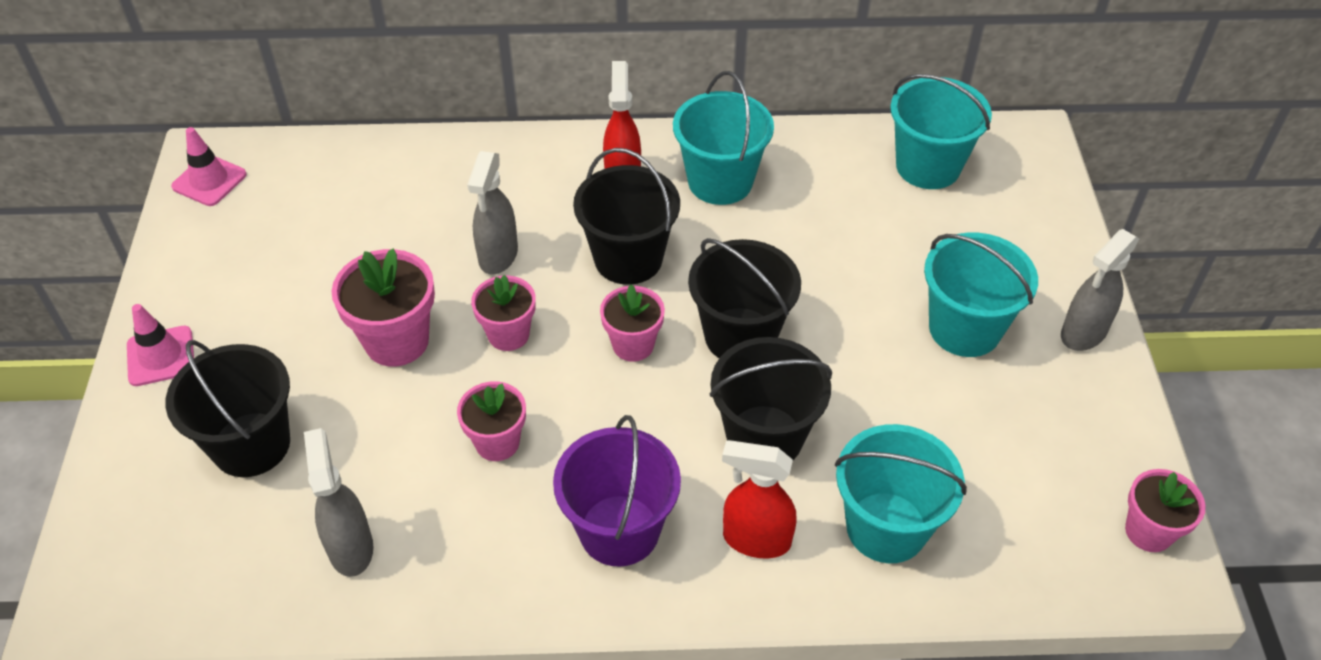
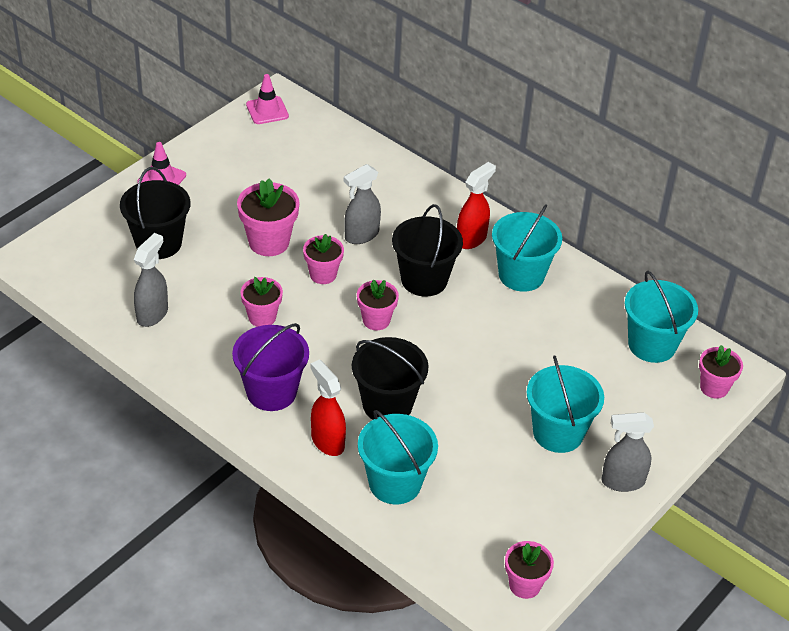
camera: 40 degrees right, 5 degrees down
(740, 336) = (434, 353): black bucket -> none
(1032, 170) = (714, 387): none -> pink flower pot

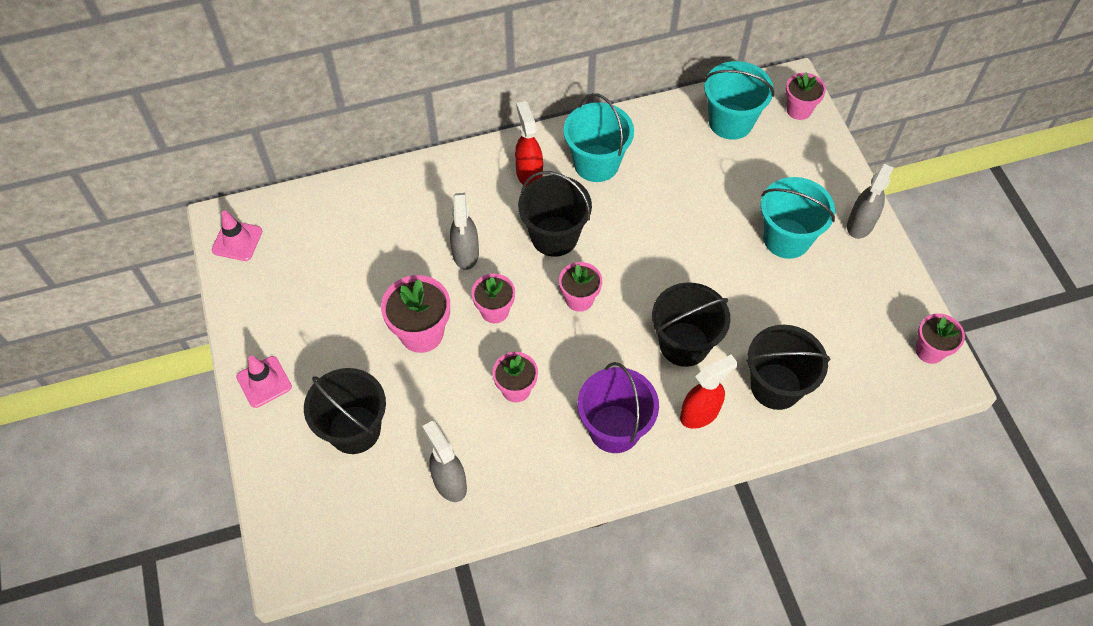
camera: 55 degrees left, 15 degrees up
(327, 441) = (700, 414): red spray bottle -> red spray bottle turned 150 degrees clockwise
(395, 483) = (776, 386): turquoise bucket -> black bucket

